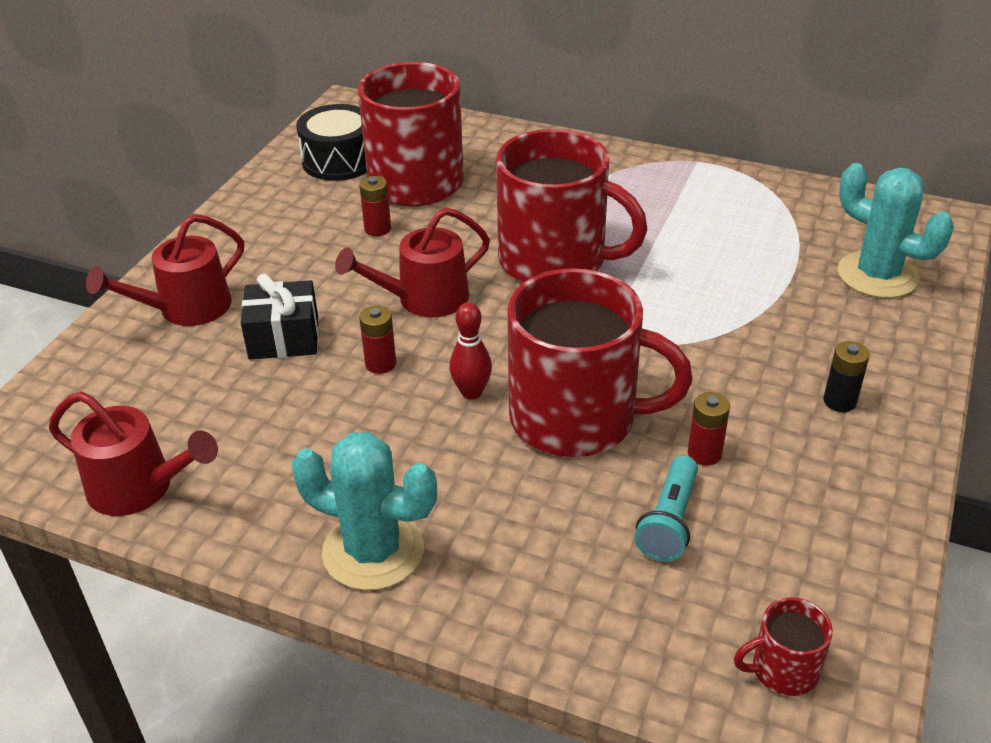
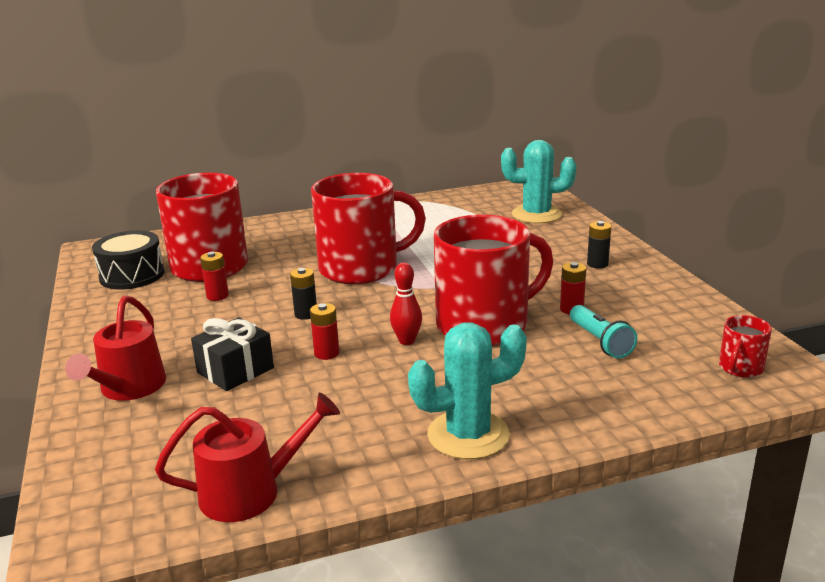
camera: 40 degrees left, 15 degrees down
(424, 299) = (306, 314): red watering can -> black battery

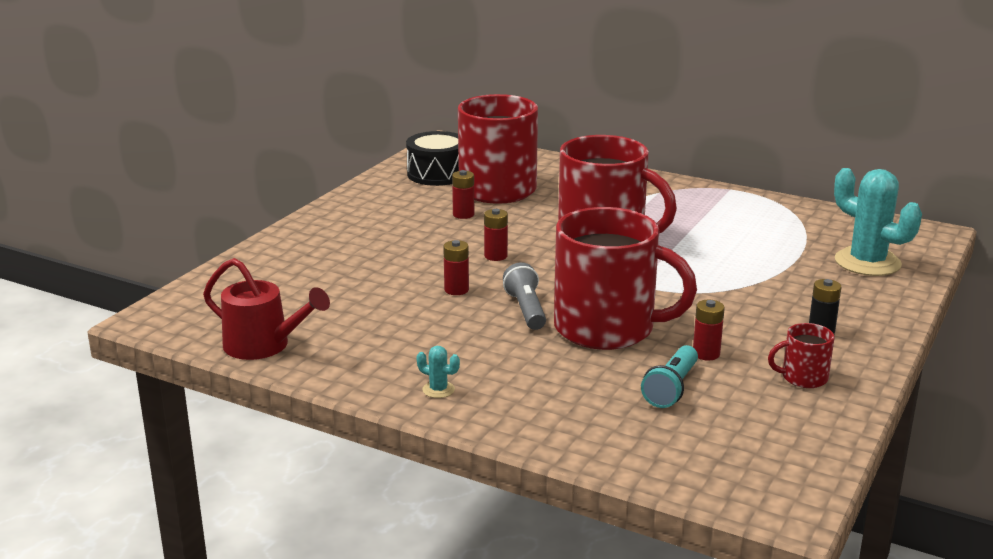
camera: 45 degrees right, 0 degrees up
(129, 388) = (308, 251): red watering can -> none
(235, 370) = (382, 271): black gift -> none
(306, 314) = (495, 256): black battery -> red battery
(407, 341) = (526, 310): red bowling pin -> grey flashlight
(468, 435) = (438, 390): turquoise cactus -> turquoise cactus, size x0.41
(740, 368) = (746, 472): red mug -> red mug (803, 378)

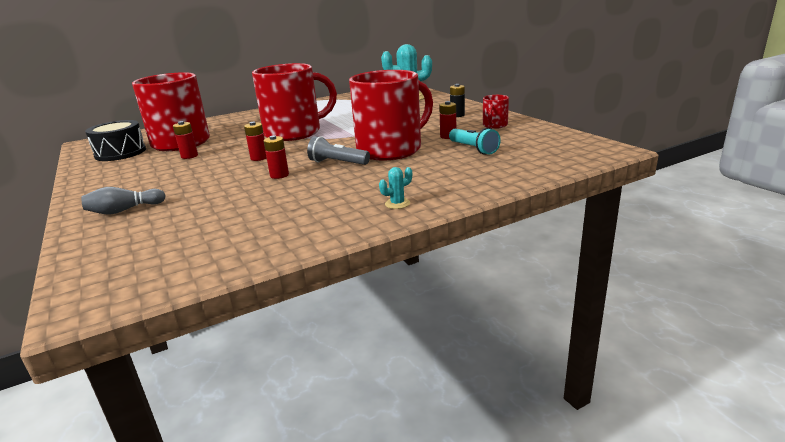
camera: 55 degrees left, 0 degrees up
(263, 345) = (235, 255): red watering can -> none
(307, 251) = (124, 210): none -> grey bowling pin

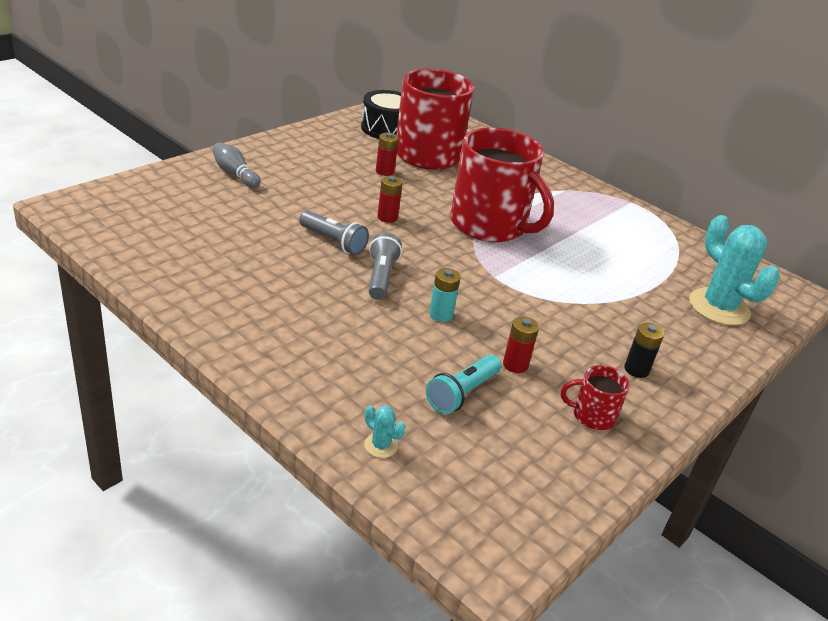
camera: 65 degrees right, 10 degrees up
(279, 175) = (333, 242): red battery -> grey flashlight
(391, 149) = (441, 314): red mug -> turquoise battery
(397, 204) = (255, 338): turquoise cactus -> turquoise cactus (381, 445)

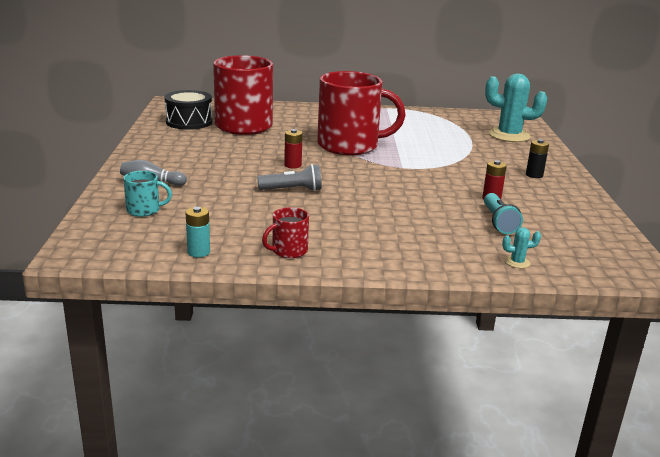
camera: 40 degrees left, 10 degrees down
(181, 196) = (144, 210): none -> turquoise mug
(381, 277) = (354, 194): grey flashlight -> none
(385, 171) = (239, 144): red battery -> none
(441, 314) = (418, 195): turquoise battery -> turquoise battery (198, 252)
(592, 415) = (558, 201): red mug -> red mug (288, 251)

